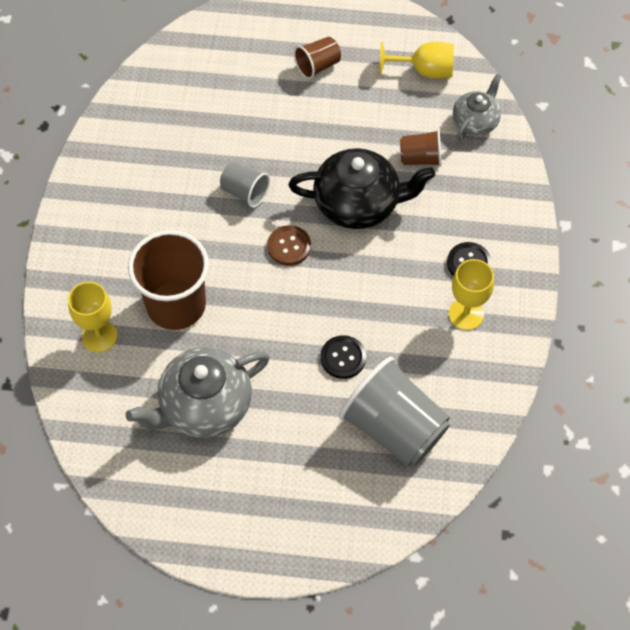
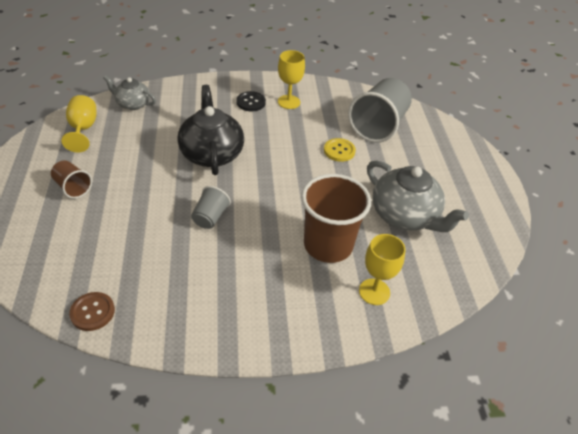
camera: 105 degrees left, 15 degrees down
(289, 246) = (257, 186): brown button -> brown button (92, 312)
(343, 358) = (339, 151): black button -> yellow button
(420, 158) = (167, 127): brown cup -> none

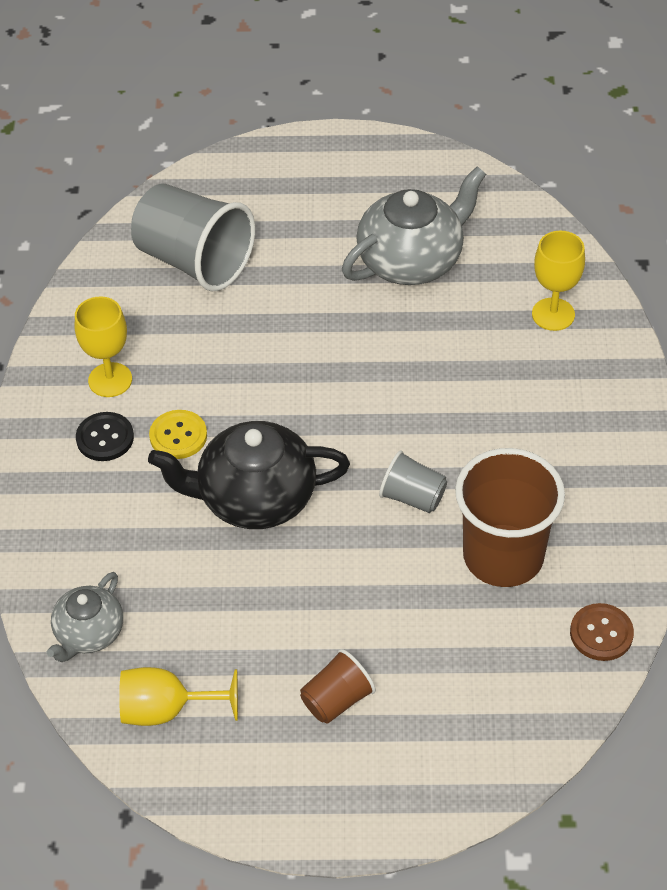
camera: 80 degrees left, 5 degrees up
(328, 245) = (470, 355): brown cup -> brown cup (503, 556)
(339, 151) = (258, 320): yellow button -> yellow button (178, 436)

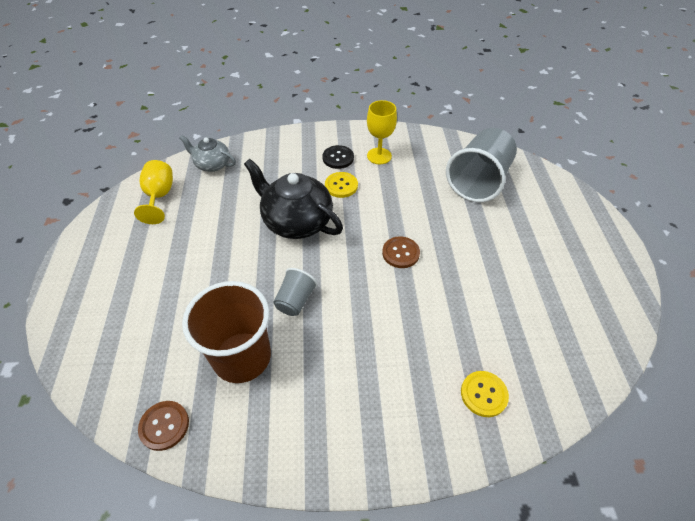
camera: 85 degrees right, 0 degrees up
(254, 498) = (296, 221): black teapot -> black teapot turned 45 degrees counterclockwise
(333, 370) = (400, 253): none -> brown button
(337, 700) = (147, 267): brown cup -> none
(412, 260) = (514, 293): grey teapot -> none
(553, 314) = (483, 394): yellow goblet -> yellow button

